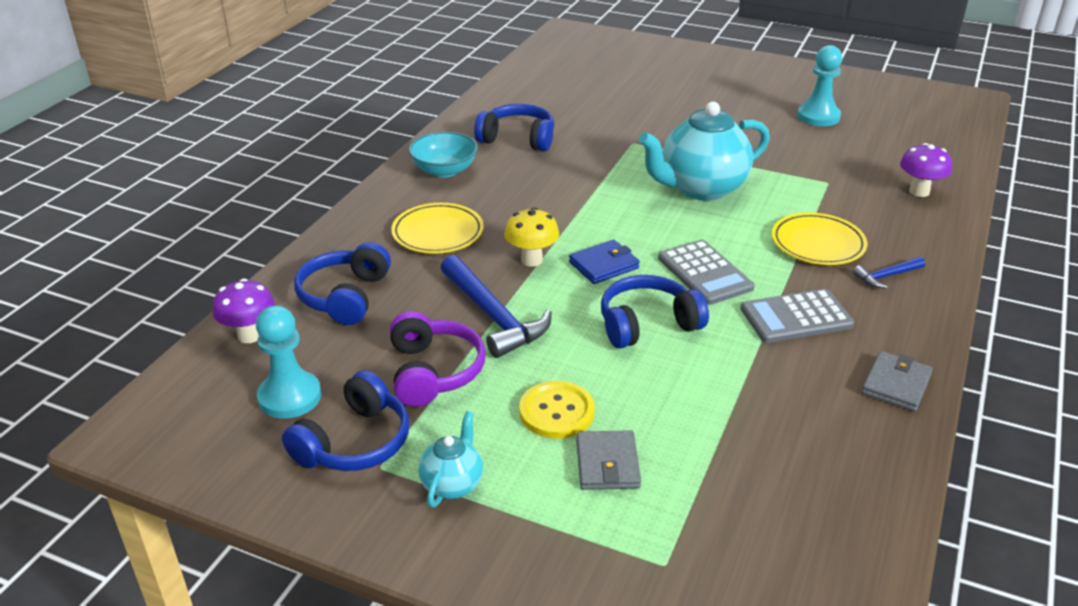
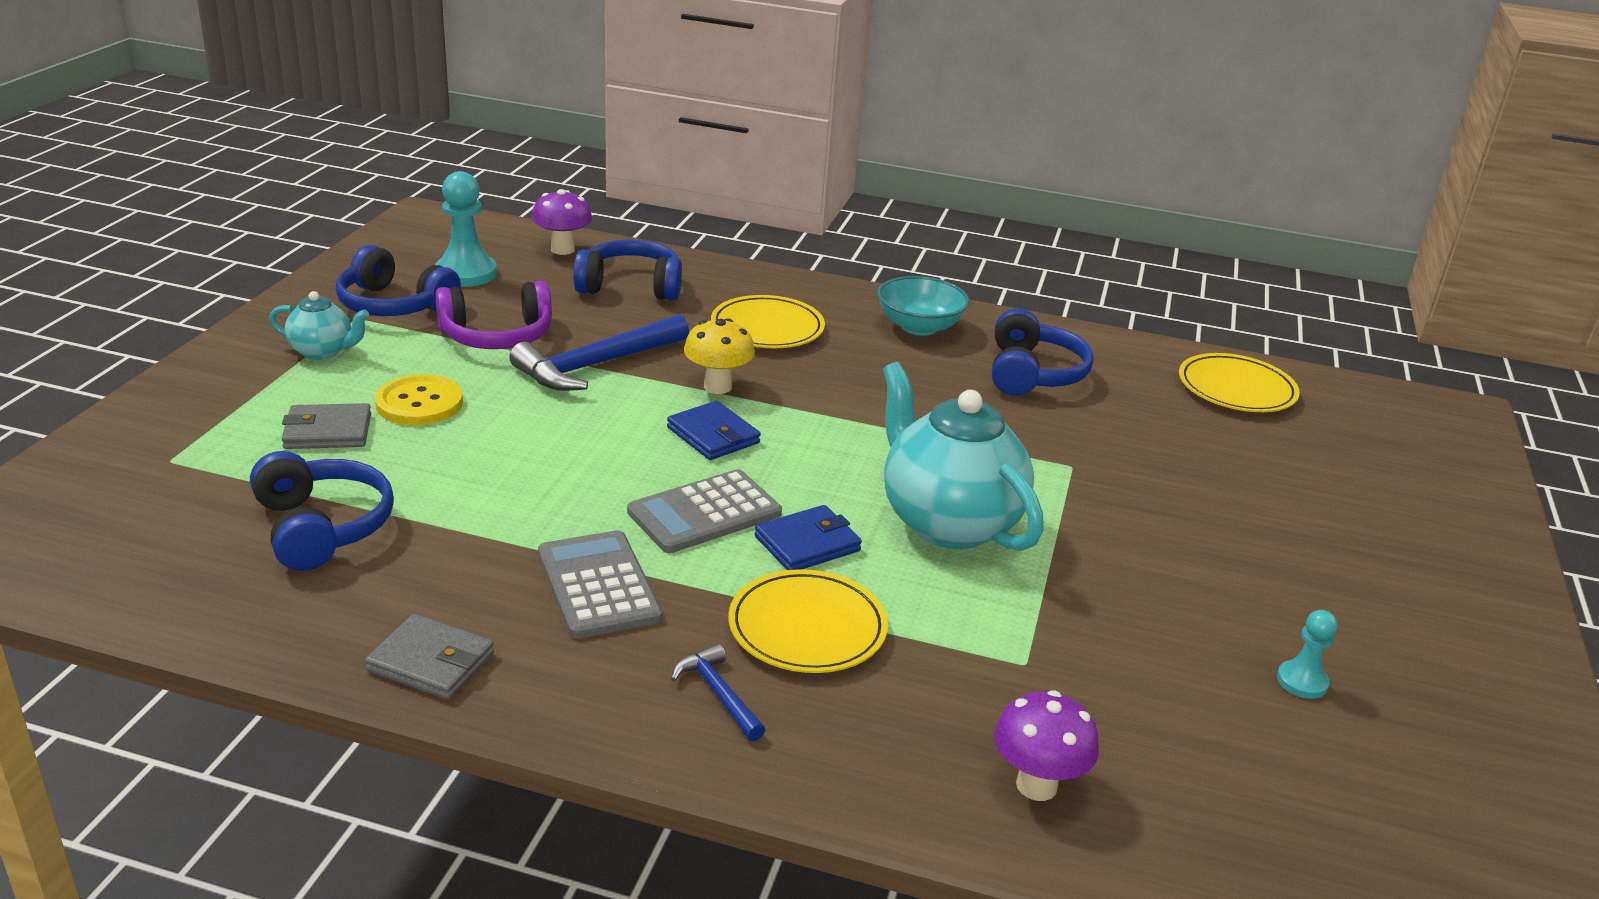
camera: 80 degrees right, 5 degrees down
(540, 81) = (1236, 389): none -> yellow plate
(647, 324) = (581, 463): blue headphones -> blue headphones (322, 527)
(732, 237) = (807, 544): none -> blue wallet
(818, 116) = (1302, 681): turquoise pawn -> turquoise pawn, size x0.56

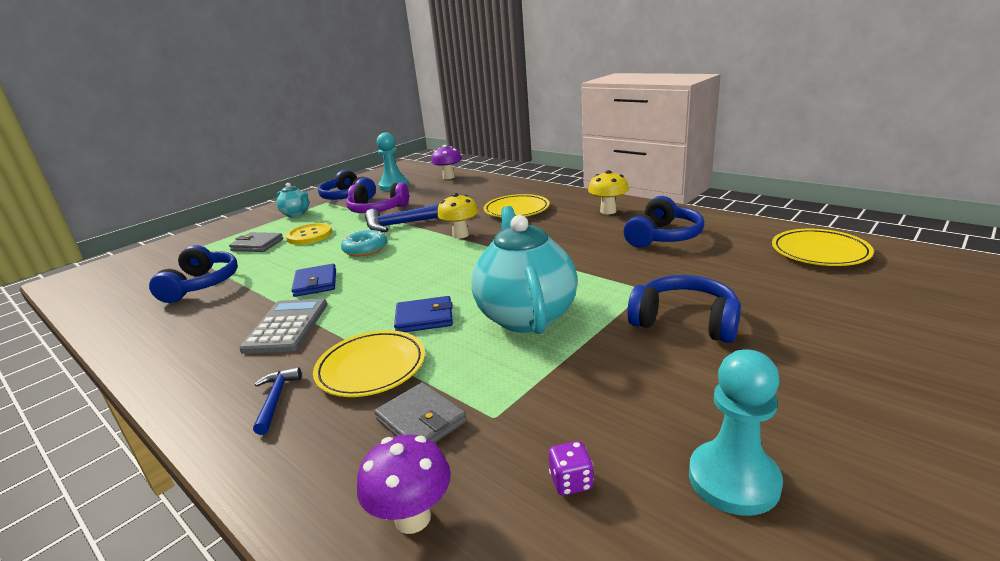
camera: 30 degrees right, 5 degrees down
(431, 662) = (162, 355): grey wallet -> grey wallet (421, 420)
(571, 426) = (365, 249): none -> turquoise donut
(630, 286) = (464, 191): blue headphones -> blue headphones (685, 322)
(704, 513) = (384, 295): grey calculator -> none
(713, 435) = (432, 257): blue wallet -> blue wallet (315, 283)
(919, 327) = (608, 211): turquoise bowl -> yellow mushroom
(1161, 715) = (571, 482): none -> purple dice
(1302, 681) = (733, 480): turquoise pawn -> turquoise pawn, size x1.79

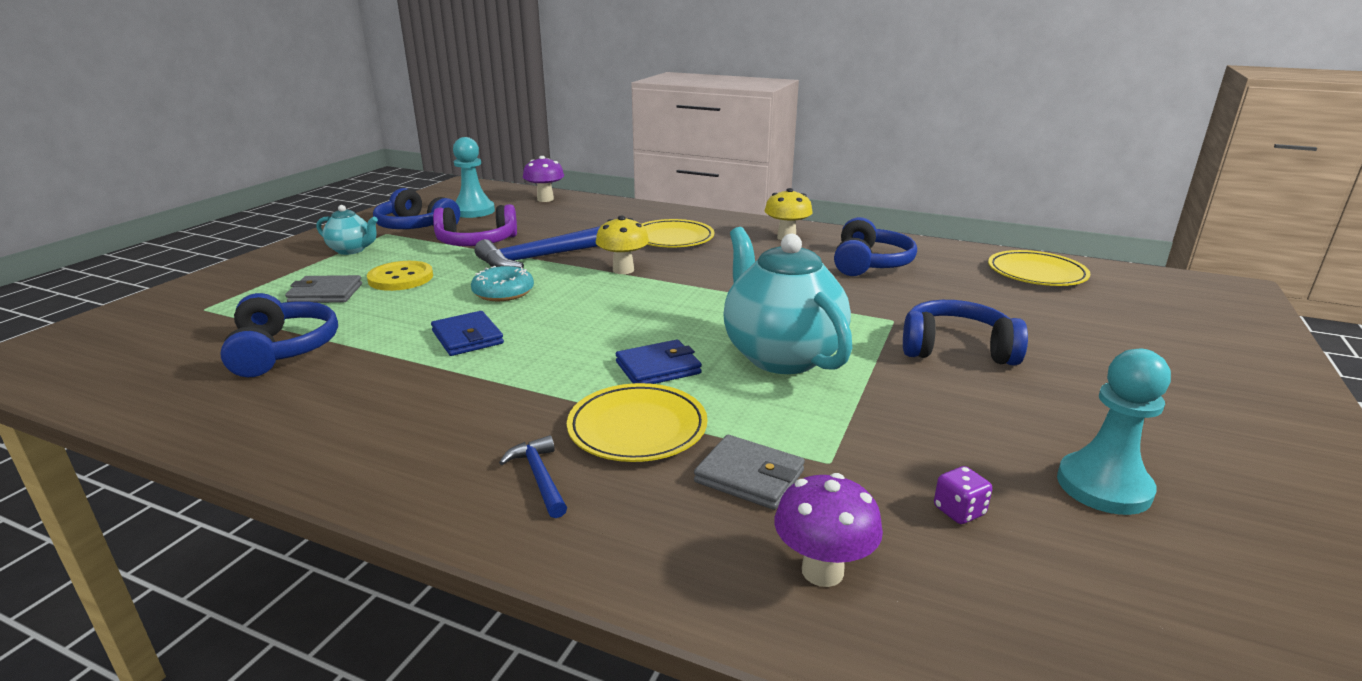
camera: 20 degrees left, 0 degrees up
(286, 326) = (474, 393): grey calculator -> none

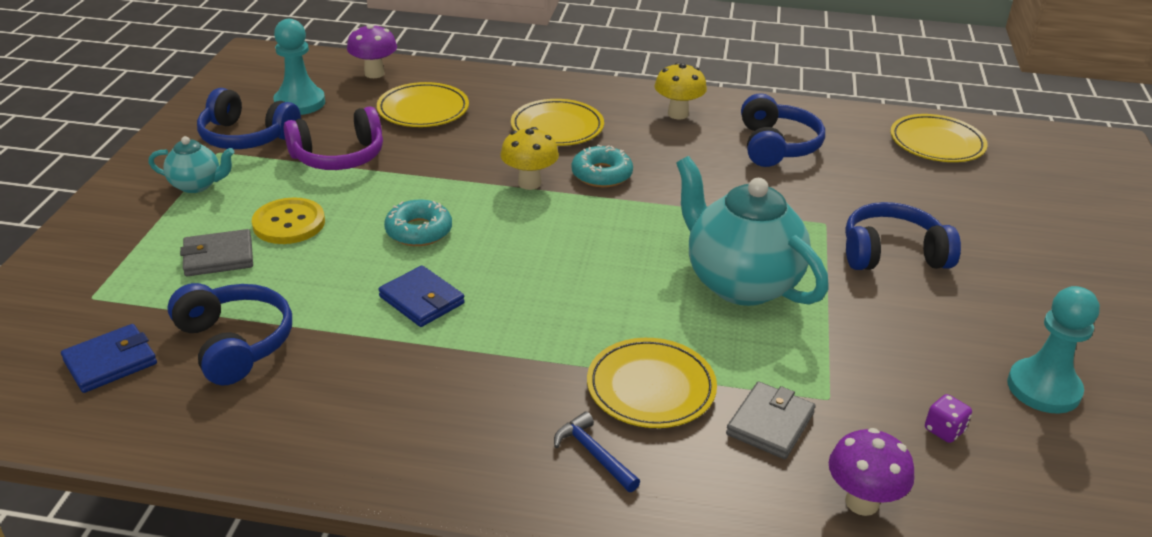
camera: 15 degrees left, 10 degrees up
(539, 258) = (426, 174): blue hammer -> none
(567, 221) = (423, 110): none -> yellow plate
(658, 368) = (633, 314): blue wallet -> blue wallet (110, 362)
(692, 269) = (601, 174): none -> turquoise donut
(749, 476) = (770, 424): grey wallet -> grey wallet turned 75 degrees counterclockwise

